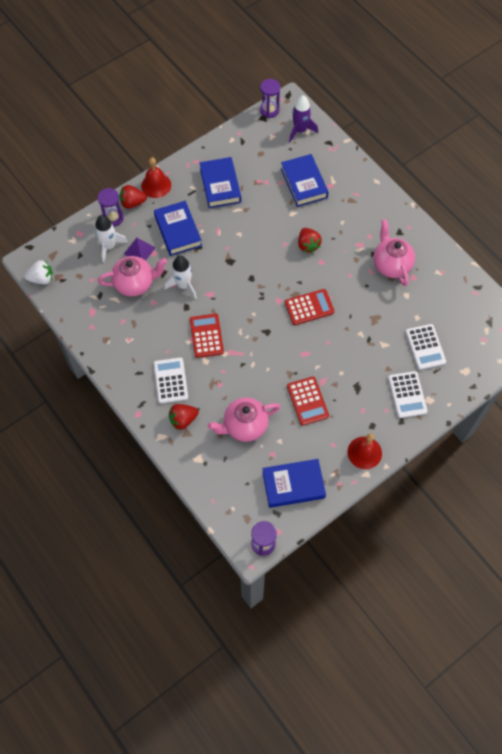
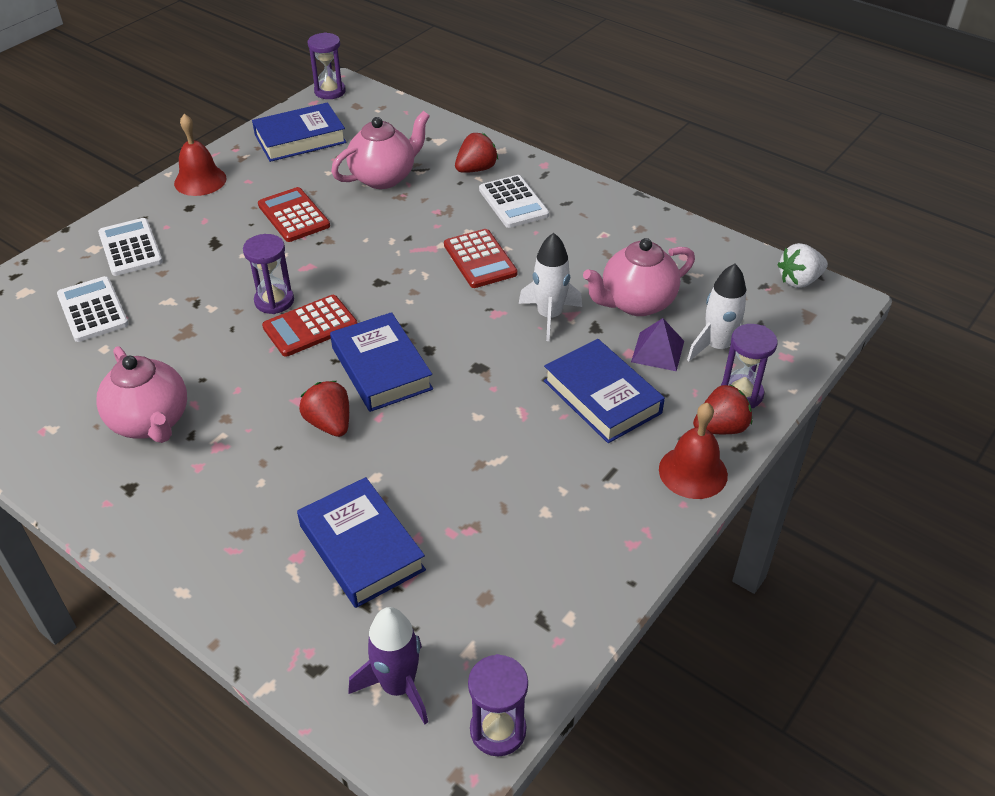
camera: 165 degrees right, 20 degrees down
(220, 185) = (553, 501): blue book -> blue book (381, 368)
(326, 330) = (274, 301): none -> purple hourglass

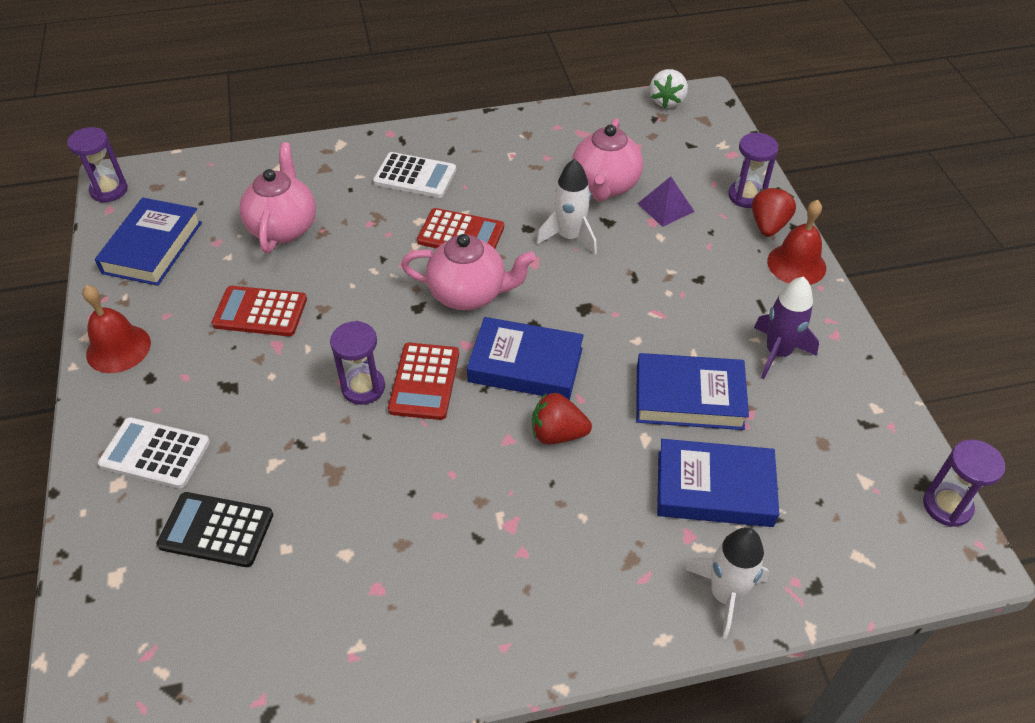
camera: 50 degrees left, 5 degrees up
(93, 310) = (216, 530): white calculator -> black calculator
(151, 422) = (430, 560): pink teapot -> pink teapot (469, 294)
(398, 686) = (869, 542): purple rocket -> purple rocket (777, 353)
(476, 169) = (346, 170): red strawberry -> none
(602, 397) = (683, 262): blue book -> blue book (689, 397)
(717, 347) = (691, 177): white rocket -> white rocket (725, 595)

